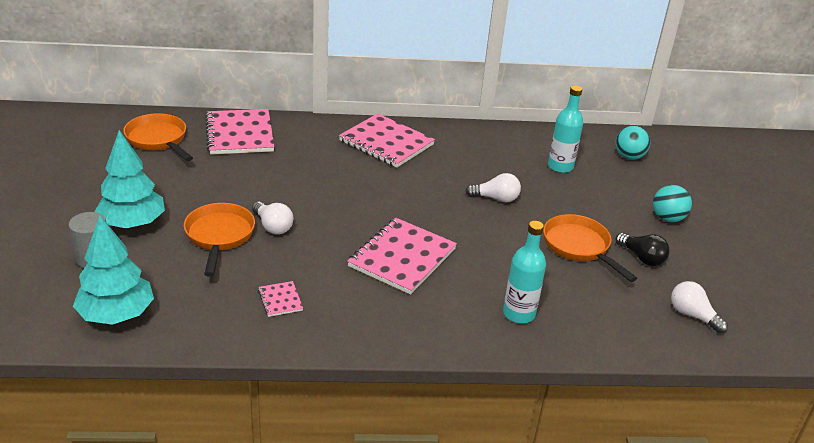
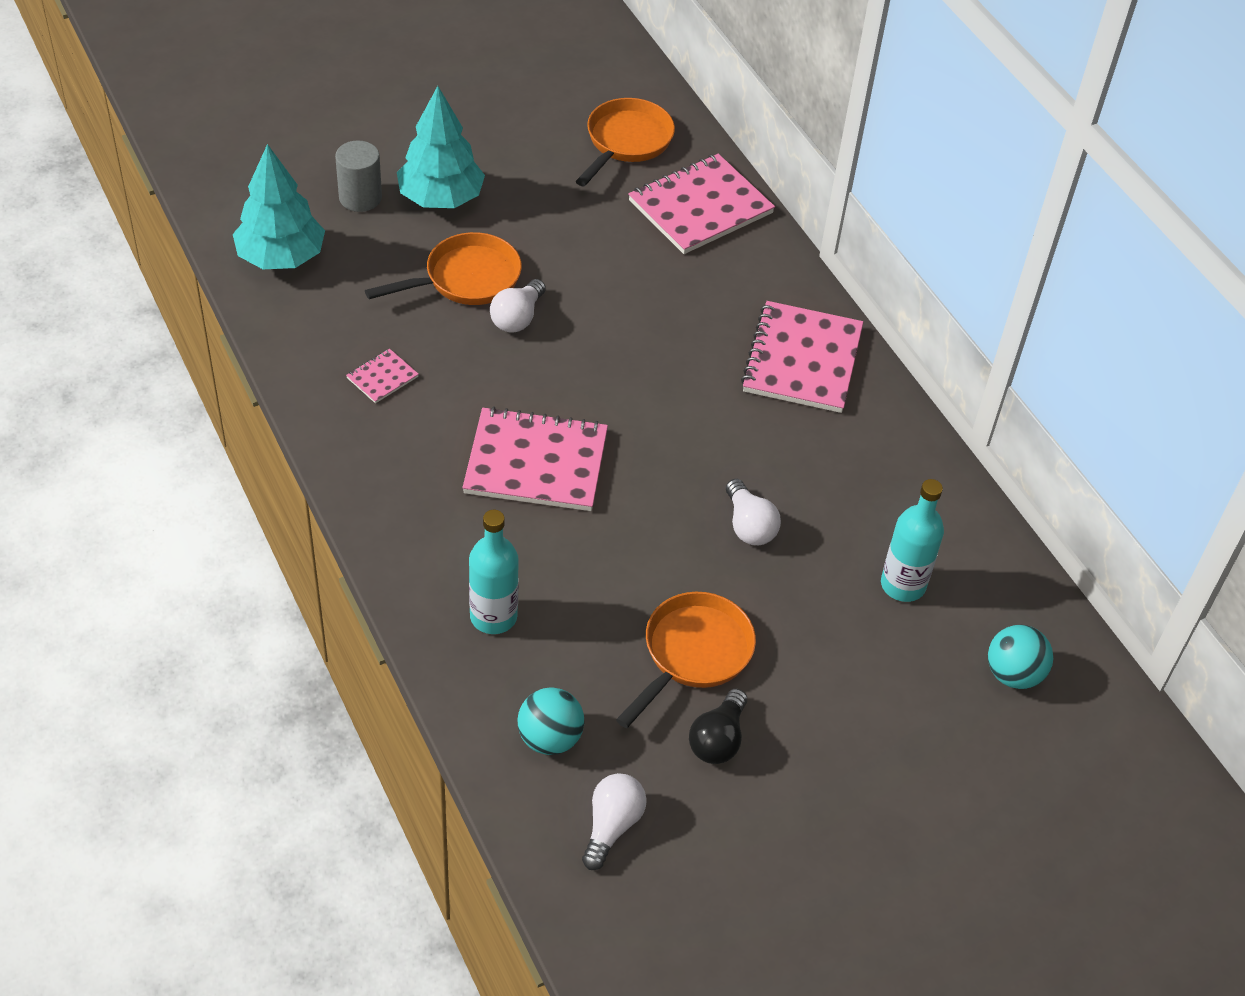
camera: 65 degrees right, 15 degrees up
(667, 218) = (855, 759): turquoise ball -> turquoise ball (550, 738)

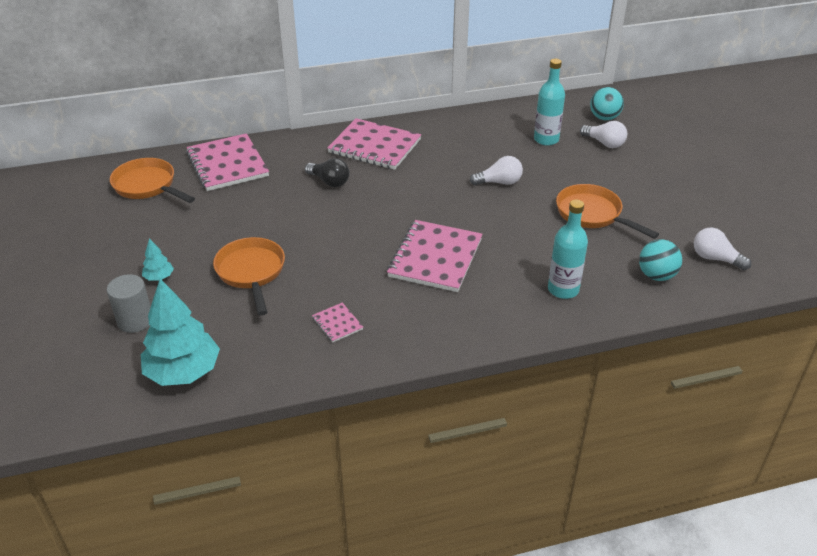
camera: 75 degrees left, 10 degrees down
(441, 198) = (159, 277): turquoise tree -> turquoise tree, size x0.45
(517, 318) = (299, 252): white light bulb -> white light bulb (604, 143)
(718, 739) = (652, 213): black light bulb -> black light bulb (329, 182)

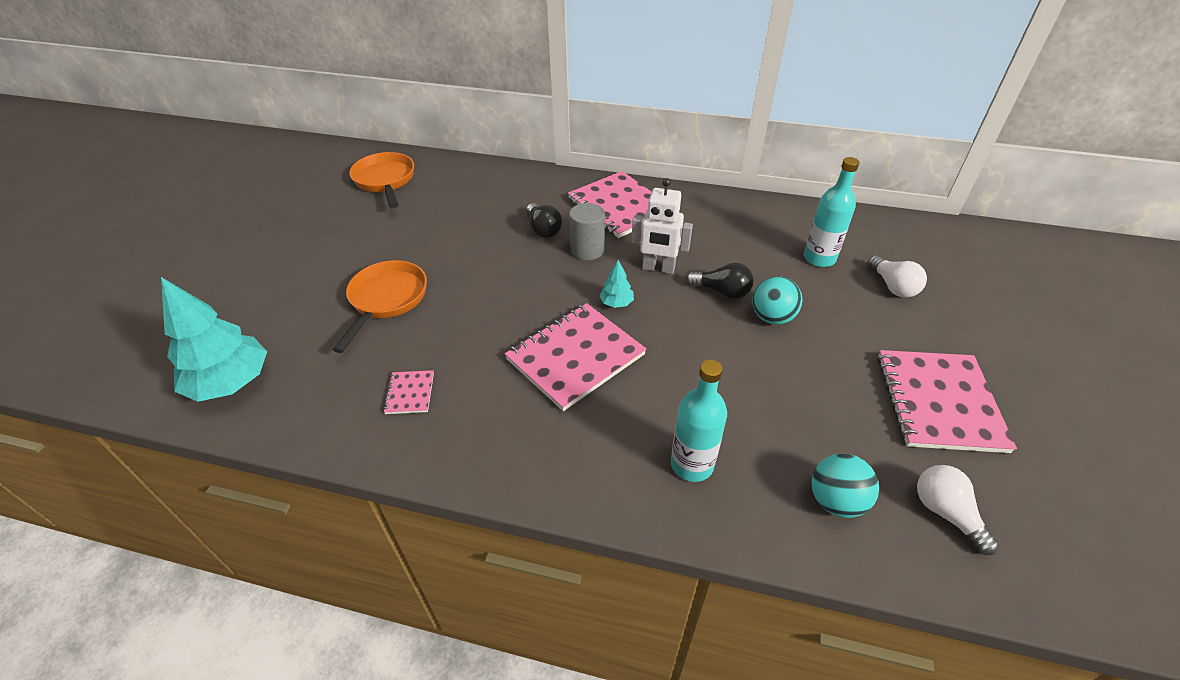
camera: 30 degrees right, 5 degrees up
(135, 320) = (248, 309): grey cylinder -> grey cylinder (587, 250)
(159, 277) = (308, 273): turquoise tree -> turquoise tree (616, 303)
(227, 164) = (468, 182): pink notebook -> pink notebook (938, 402)
(442, 181) = (658, 268): none -> white robot
(499, 182) = (722, 292): white light bulb -> black light bulb
(592, 214) = (808, 375): orange pan -> none
(604, 118) = (915, 254): turquoise ball -> turquoise ball (772, 317)

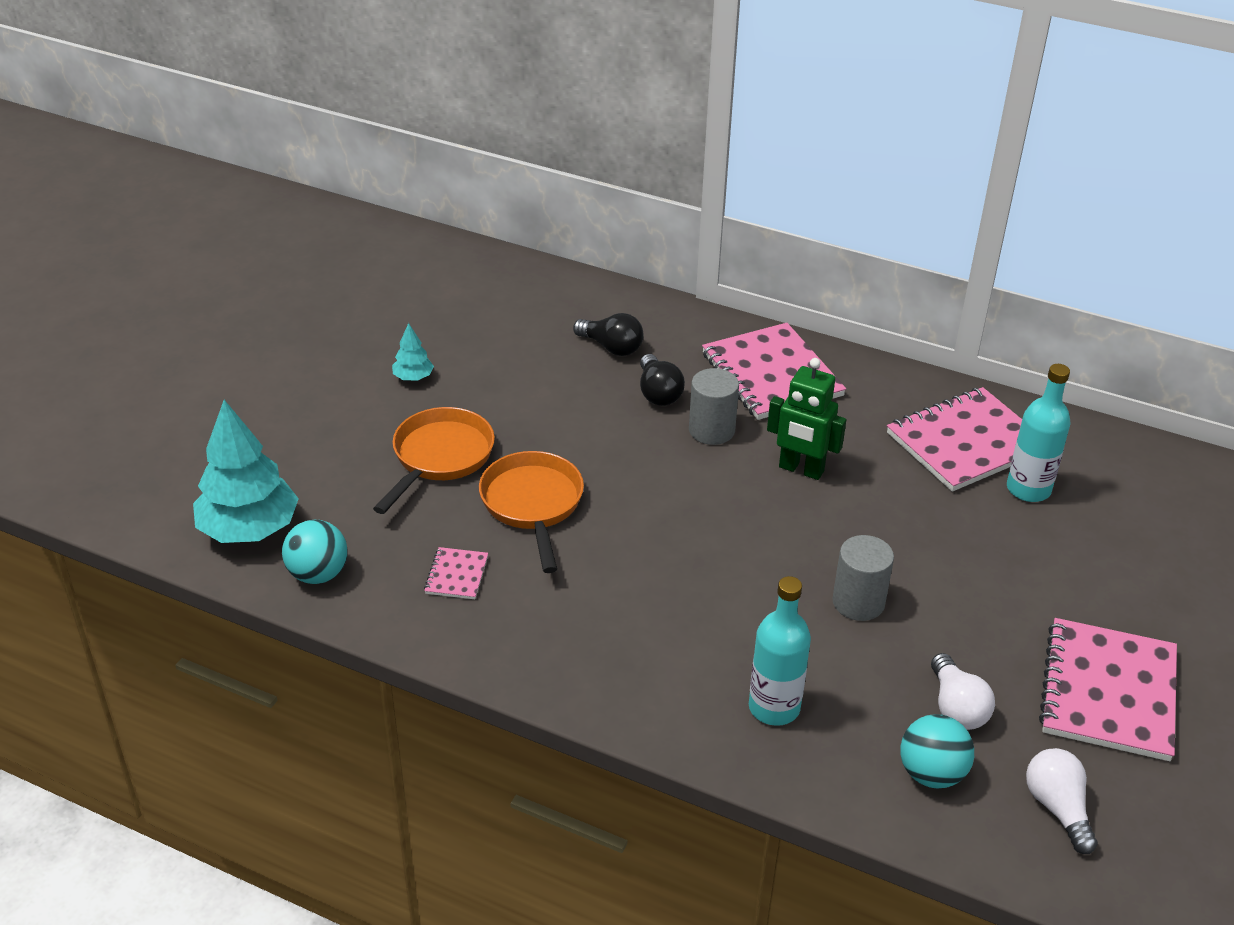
camera: 10 degrees right, 5 degrees down
(385, 181) = (454, 290): orange pan -> orange pan (533, 505)
(575, 357) = (664, 565): pink notebook -> pink notebook (966, 442)
(616, 303) = (733, 507): turquoise tree -> turquoise tree (413, 377)
(658, 268) = (801, 470): white robot -> green robot
(722, 292) = (877, 513): black light bulb -> black light bulb (611, 347)
(730, 362) = (858, 602): none -> grey cylinder
(772, 317) = (932, 557): turquoise ball -> turquoise ball (318, 574)
(893, 286) = (1115, 542): white light bulb -> white light bulb (956, 707)

